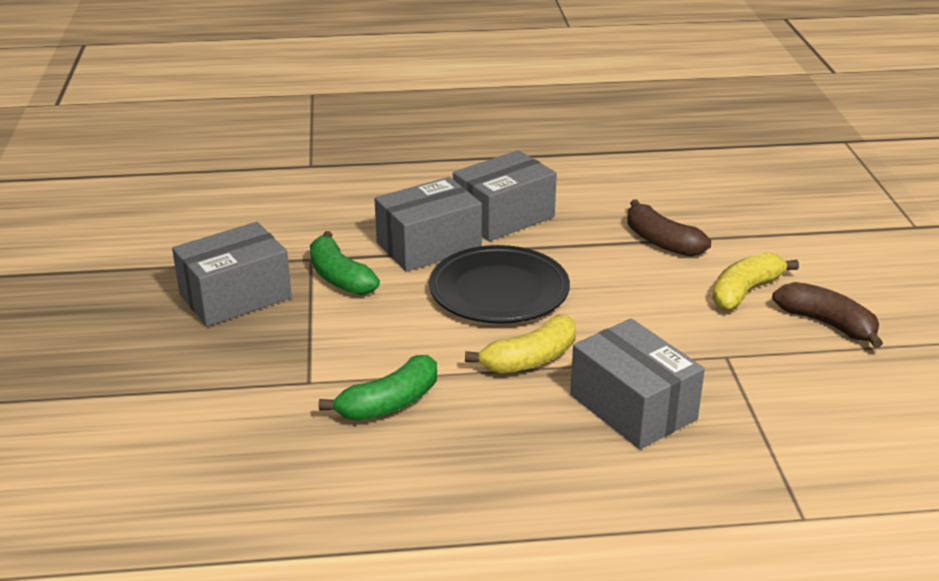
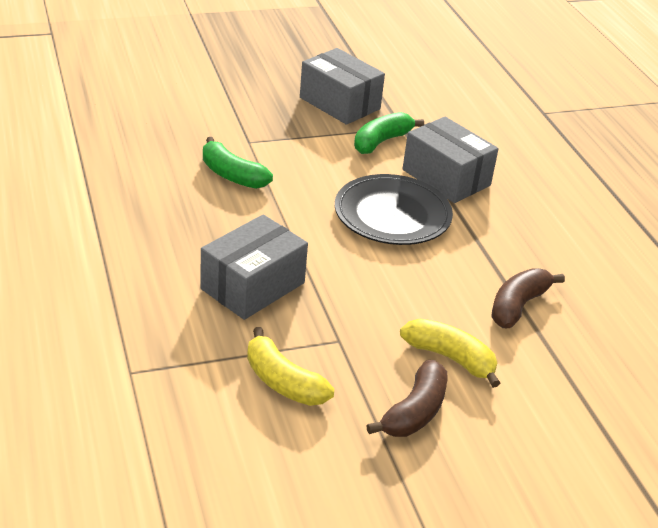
camera: 75 degrees right, 5 degrees up
(503, 216) = (514, 212): grey box -> none
(530, 359) = (302, 234): yellow banana -> yellow banana (283, 382)

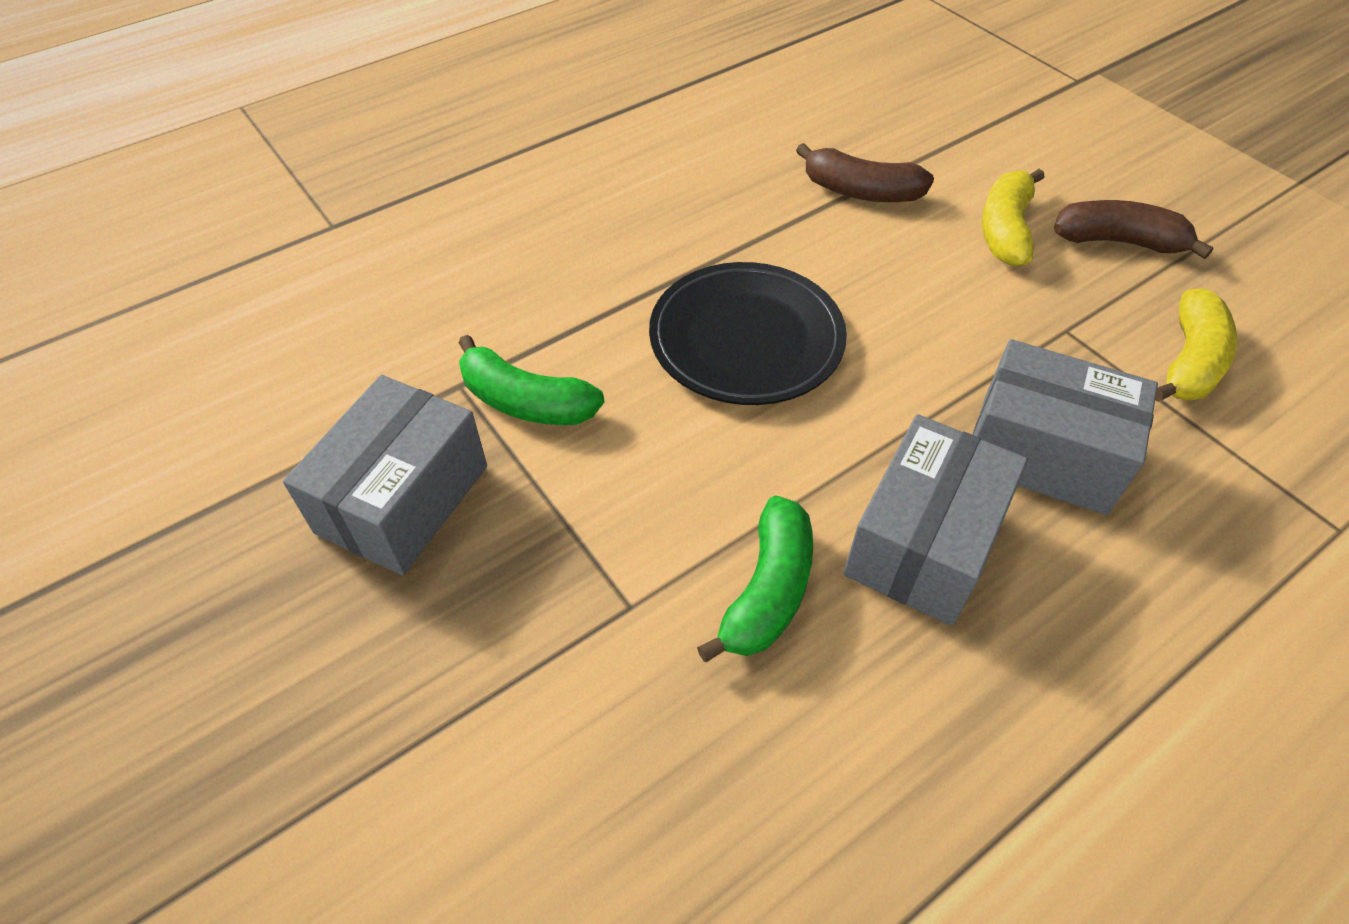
camera: 105 degrees left, 15 degrees up
(446, 177) = (600, 301): grey box -> grey box (923, 543)

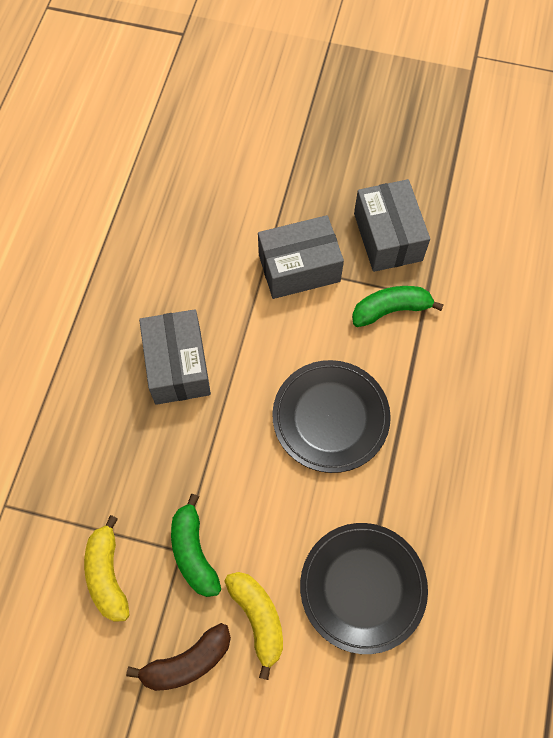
camera: 140 degrees right, 15 degrees up
(768, 591) = (222, 302): green banana -> green banana (194, 552)
(861, 191) = (362, 588): brown banana -> black plate
(1043, 453) = (153, 452): grey box -> grey box (299, 268)

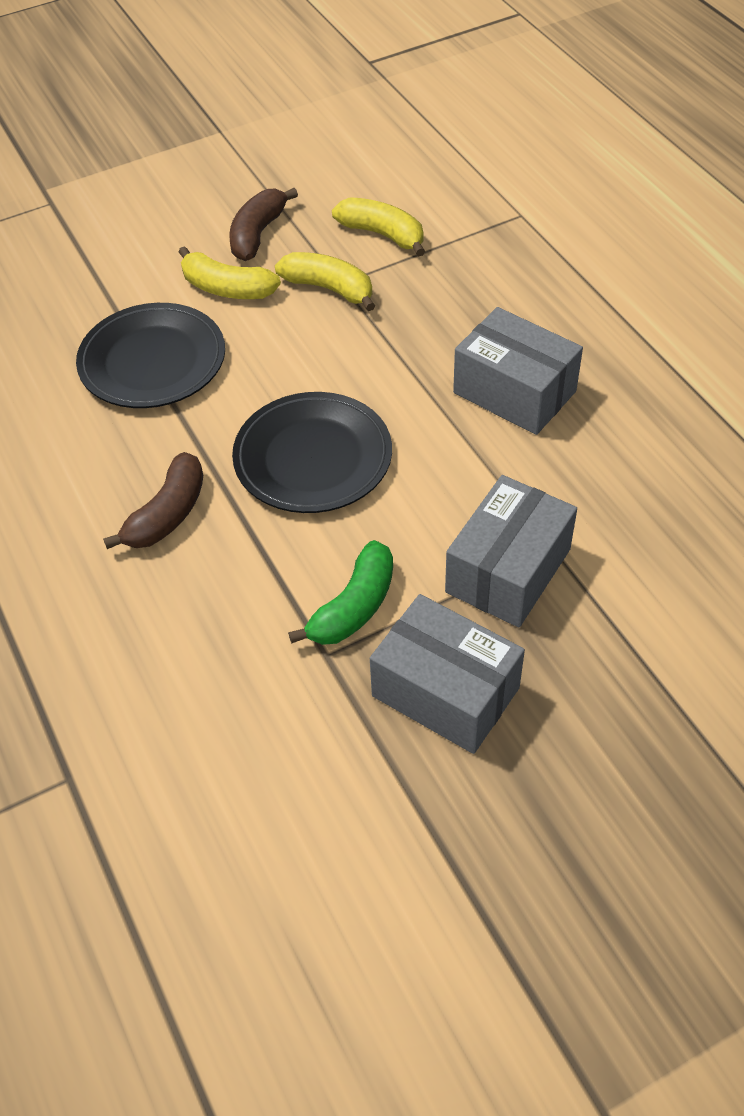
camera: 140 degrees right, 15 degrees down
(194, 552) = (329, 288): green banana -> yellow banana
(442, 448) = (167, 514): none -> brown banana

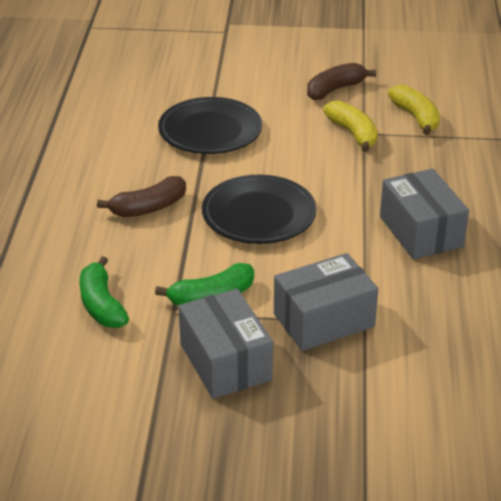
camera: 30 degrees right, 15 degrees down
(227, 288) = (289, 111): yellow banana -> none
(227, 692) = (101, 305): none -> green banana

